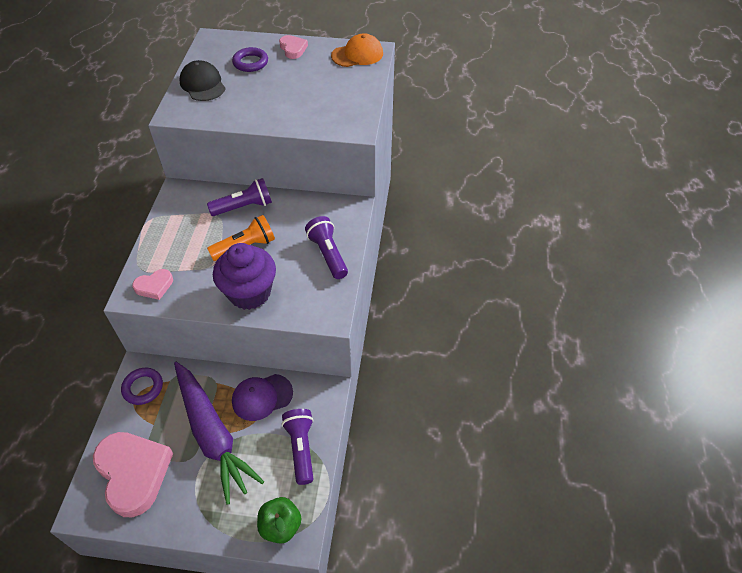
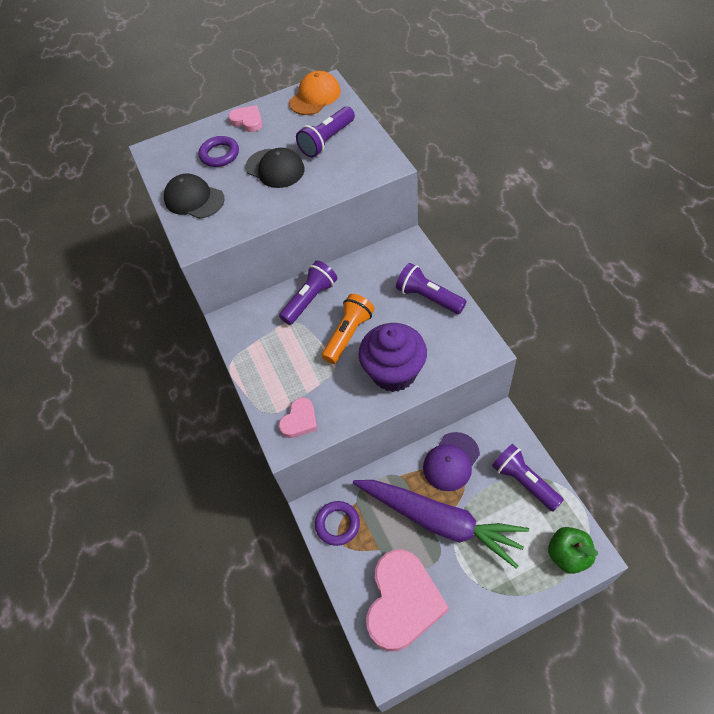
camera: 25 degrees left, 5 degrees up
(133, 473) = (403, 602): pink heart -> pink heart turned 75 degrees clockwise
(277, 91) = (275, 168): none -> black cap
(333, 90) = (327, 140): none -> purple flashlight

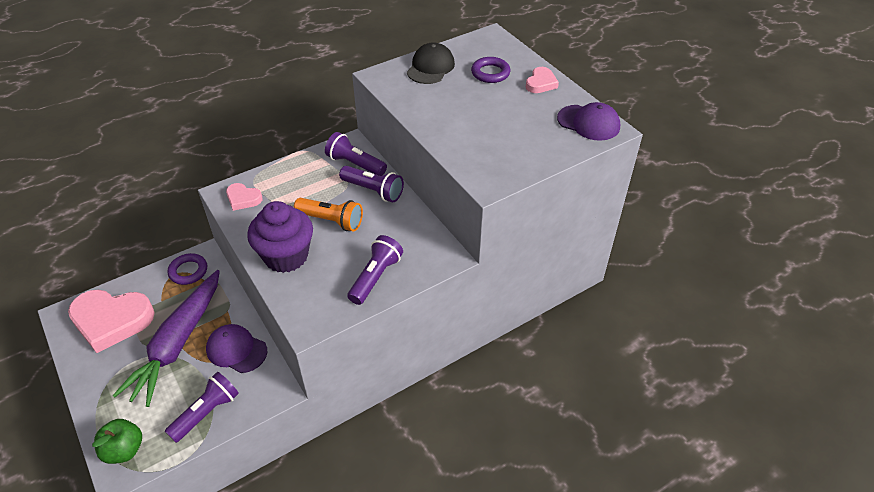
camera: 75 degrees right, 10 degrees down
(275, 168) = (474, 108): black cap -> none
(315, 97) = (588, 123): orange cap -> purple cap
(327, 140) = (520, 138): purple flashlight -> purple flashlight (355, 164)

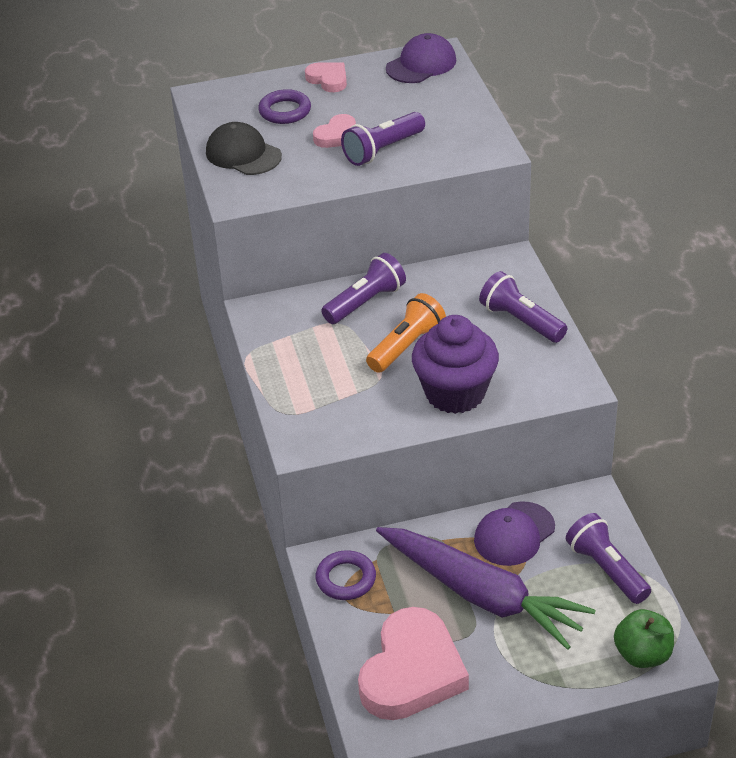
camera: 70 degrees left, 5 degrees down
(243, 199) = (323, 426): pink heart -> pink heart (337, 136)
(355, 164) = (303, 311): purple flashlight -> purple flashlight (383, 150)

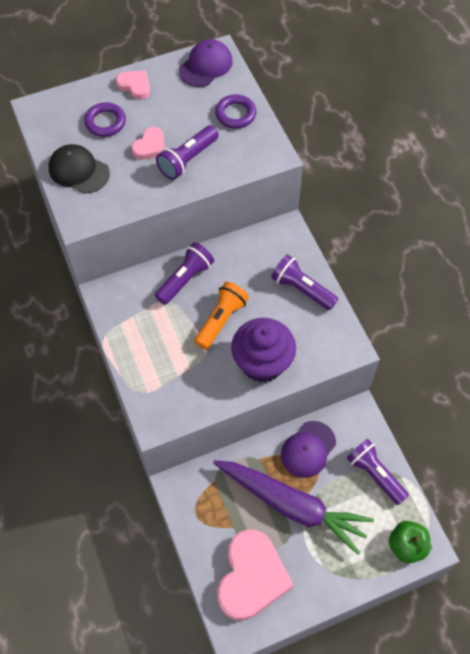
camera: 10 degrees left, 20 degrees up
(346, 579) = (195, 501): purple ring -> purple ring (235, 114)

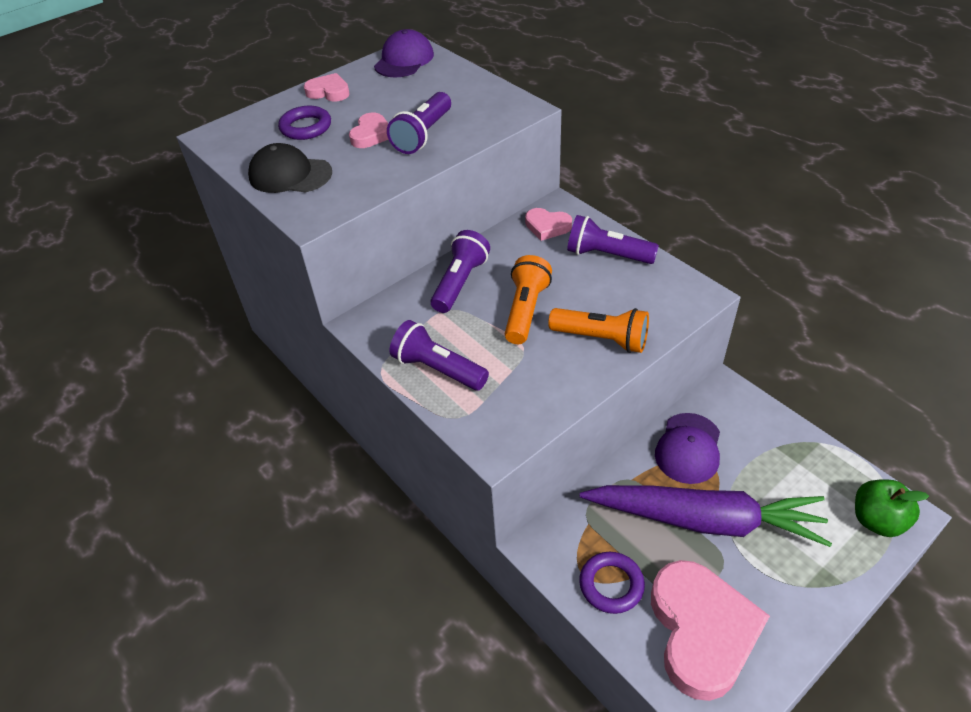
camera: 15 degrees left, 15 degrees down
(235, 114) = (459, 88): purple ring -> purple ring (611, 585)
(262, 363) = (601, 339): purple cupcake -> orange flashlight
(270, 246) = (547, 226): none -> pink heart
(375, 474) = (786, 450): purple flashlight -> purple flashlight (438, 369)

